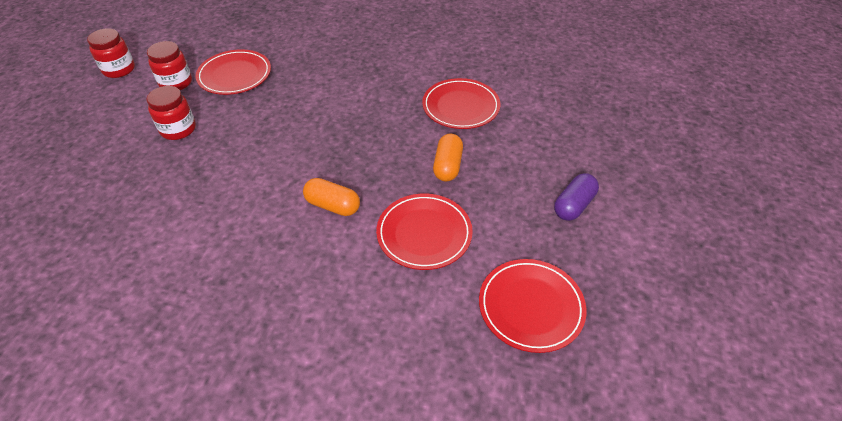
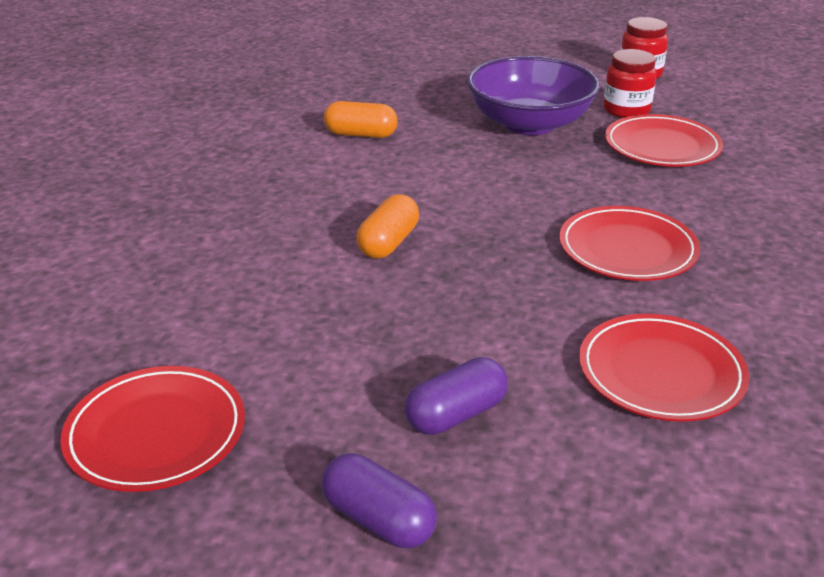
camera: 90 degrees right, 15 degrees down
(178, 129) = (529, 124): red jar -> purple bowl
(424, 233) = (325, 325): red plate -> red plate (627, 249)
(447, 166) = (481, 352): orange capsule -> orange capsule (361, 134)
(498, 177) = (456, 414): none -> purple capsule

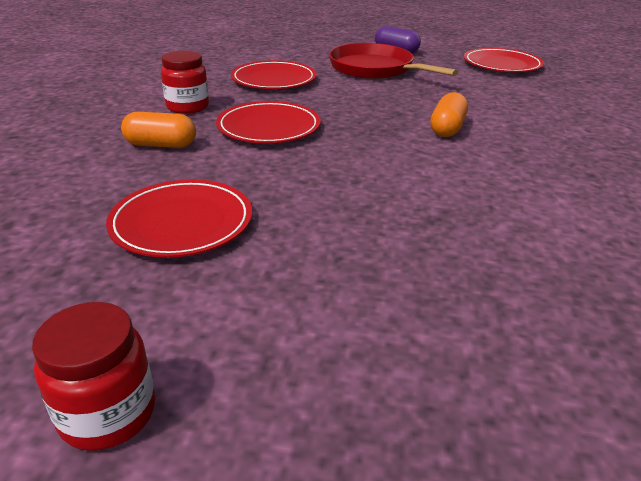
camera: 175 degrees right, 0 degrees up
(361, 134) = (553, 231): orange capsule -> orange capsule (161, 145)
(456, 414) = (374, 69): purple capsule -> red pan
(529, 124) = (343, 256): purple bowl -> none
(626, 110) = (194, 290): red jar -> red jar (187, 107)

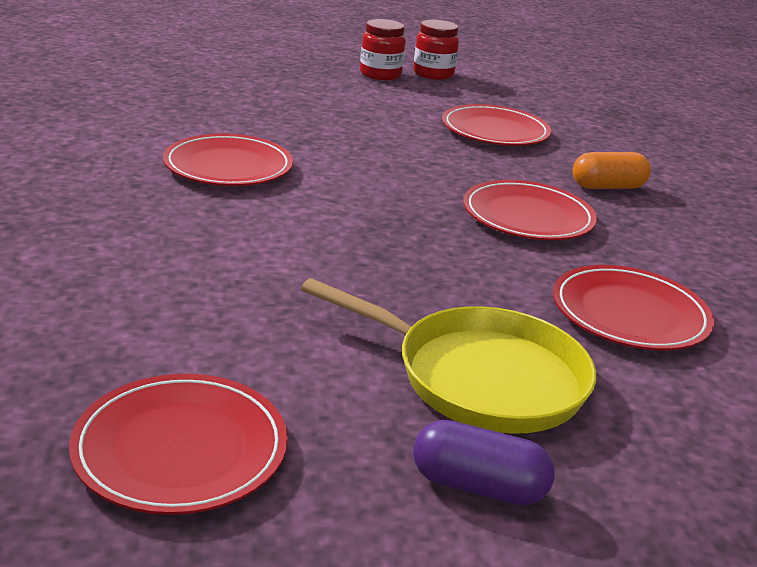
camera: 160 degrees right, 5 degrees down
(187, 107) = (664, 240): red jar -> red jar (380, 74)
(374, 69) = (481, 377): red pan -> yellow pan
(447, 128) = (303, 233): orange capsule -> none
(514, 188) = (228, 166): none -> red plate

